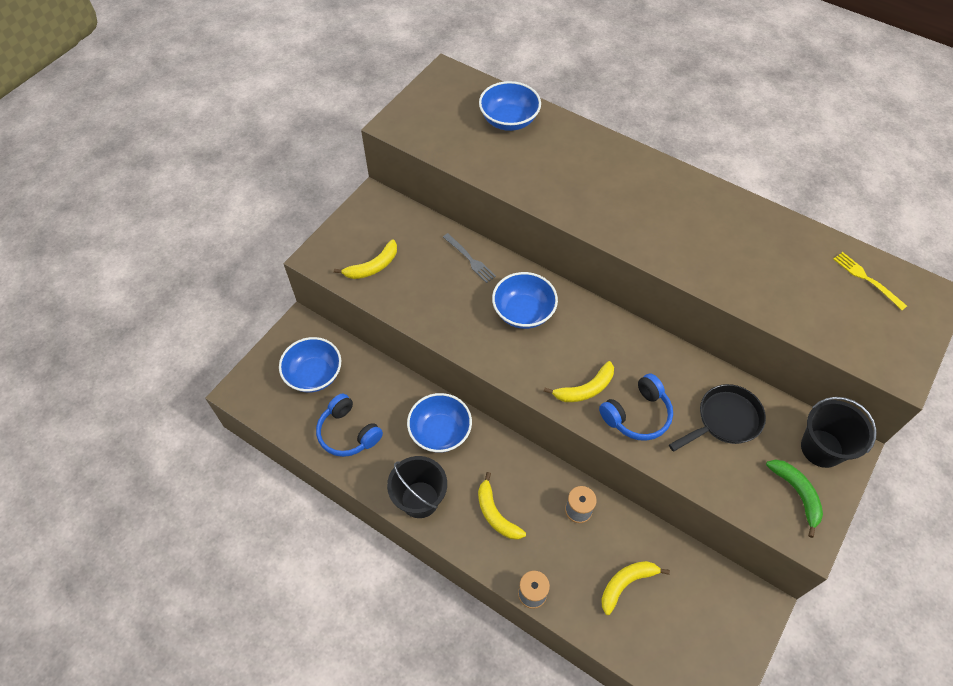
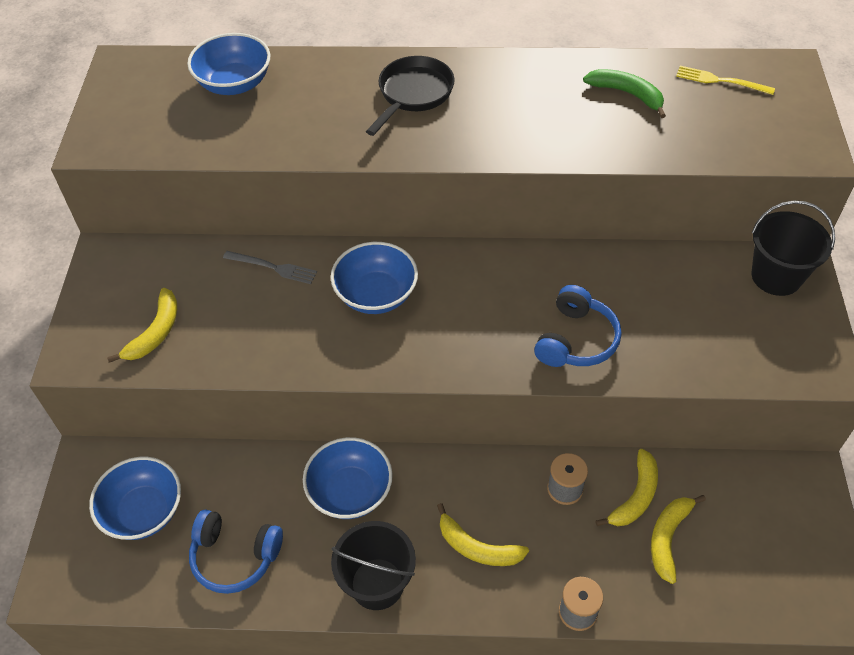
camera: 30 degrees left, 5 degrees down
(585, 389) = (502, 342): yellow banana -> yellow banana (635, 496)
(725, 420) = (667, 298): black pan -> black pan (413, 94)
(797, 494) = (786, 333): green banana -> green banana (627, 94)

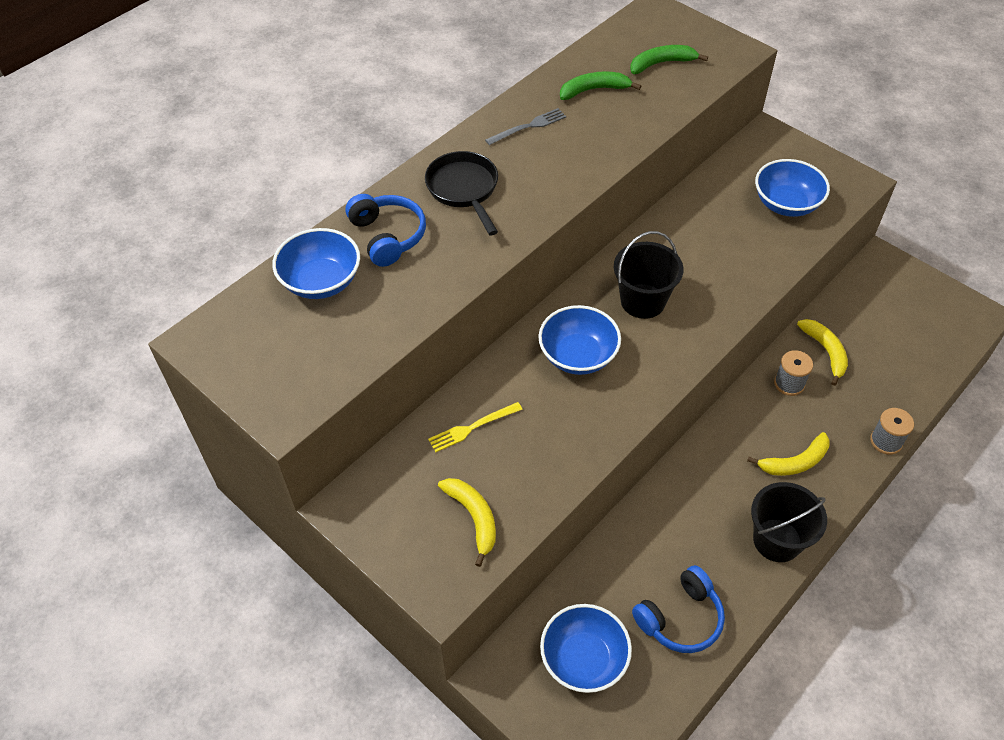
camera: 50 degrees left, 0 degrees up
(273, 267) = (485, 401): grey fork -> grey fork (528, 127)
(350, 492) = (686, 507): blue bowl -> blue bowl (786, 204)
(576, 340) = (726, 277): blue headphones -> blue headphones (388, 236)
(668, 538) = (869, 358): yellow banana -> none
(720, 81) = (631, 44): yellow fork -> yellow fork (472, 427)
(721, 113) = (661, 63): none -> green banana
(776, 276) = (767, 151): black bucket -> black bucket (643, 301)

